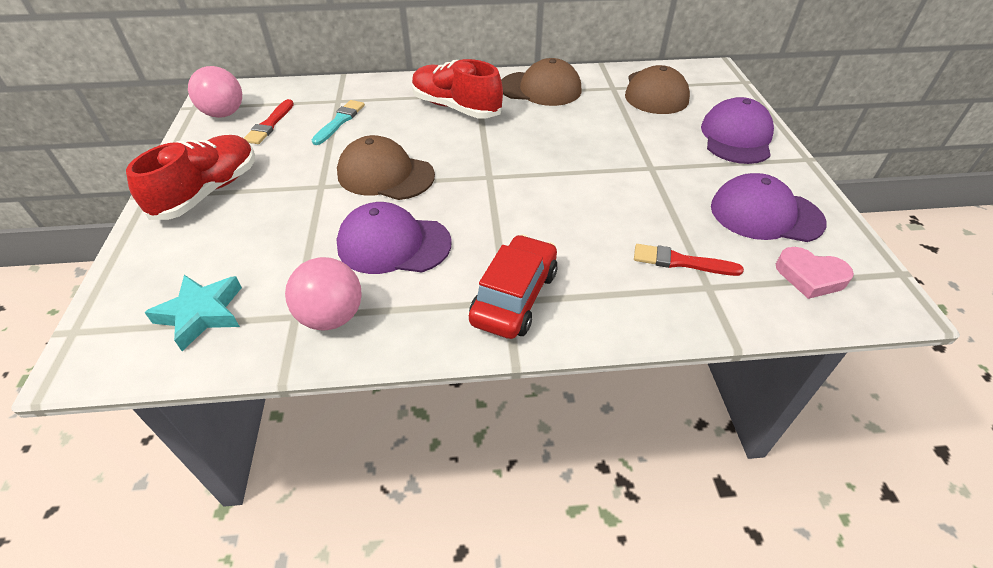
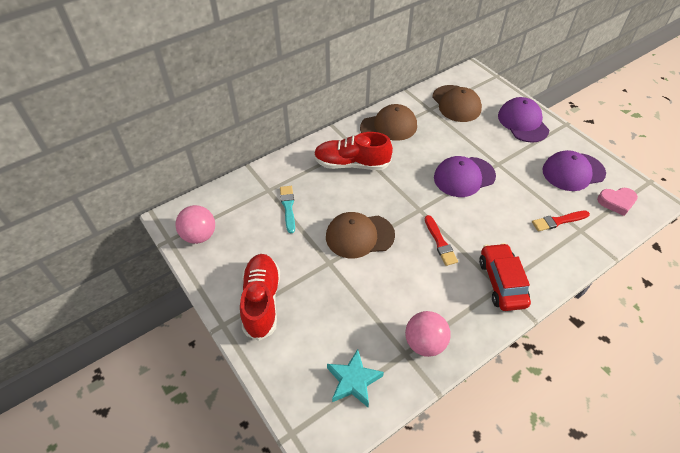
camera: 30 degrees left, 5 degrees up
(270, 124) = (243, 230): red brush -> red brush (440, 242)
(393, 244) = (411, 282): purple cap -> purple cap (464, 177)

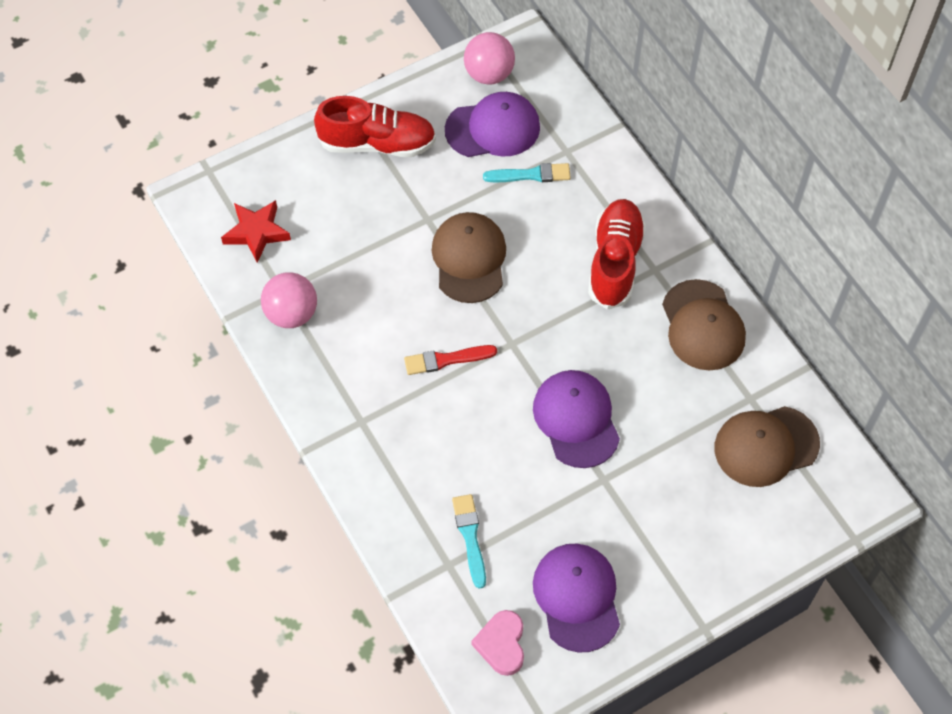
camera: 95 degrees right, 10 degrees up
(353, 381) = (256, 233): turquoise star -> red star
(501, 282) = (368, 425): red car -> none
(522, 122) = (710, 550): purple cap -> purple cap (493, 128)
(558, 221) = (470, 537): red brush -> turquoise brush

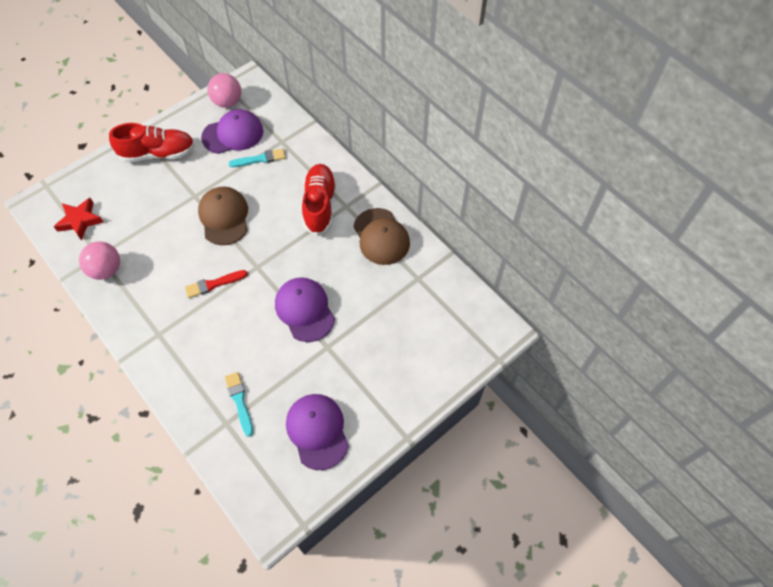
camera: 10 degrees left, 0 degrees up
(501, 644) = (268, 474): pink heart -> none
(765, 446) = (432, 308): brown cap -> none

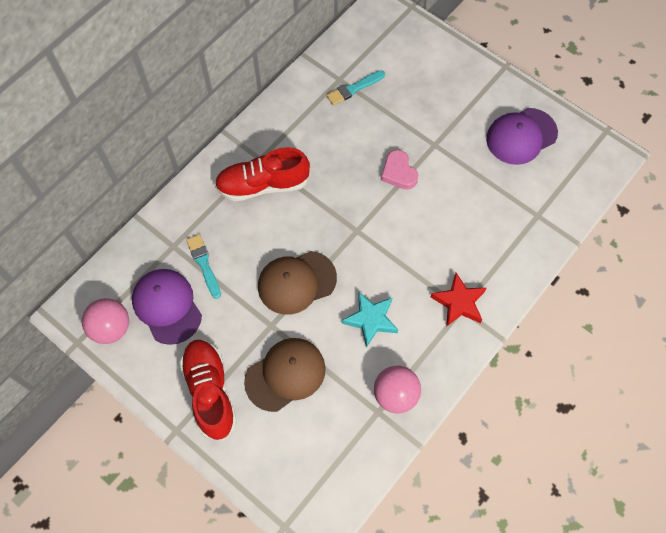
camera: 100 degrees left, 5 degrees up
(80, 220) = (332, 455): red star -> red star (459, 302)
(174, 263) = (371, 319): none -> turquoise star
(214, 284) = (388, 269): red brush -> none
(239, 401) = (512, 209): turquoise brush -> turquoise brush (354, 88)
(304, 310) = (398, 172): purple cap -> pink heart
(381, 237) = (295, 118): brown cap -> brown cap (285, 374)

